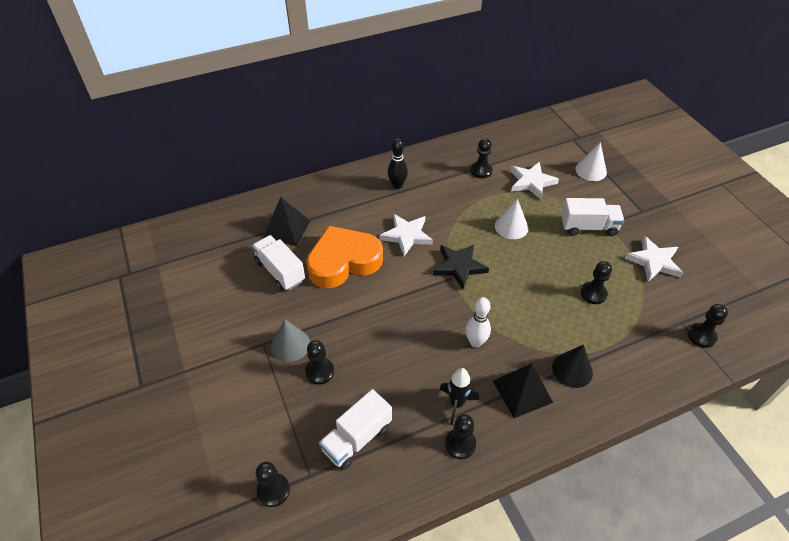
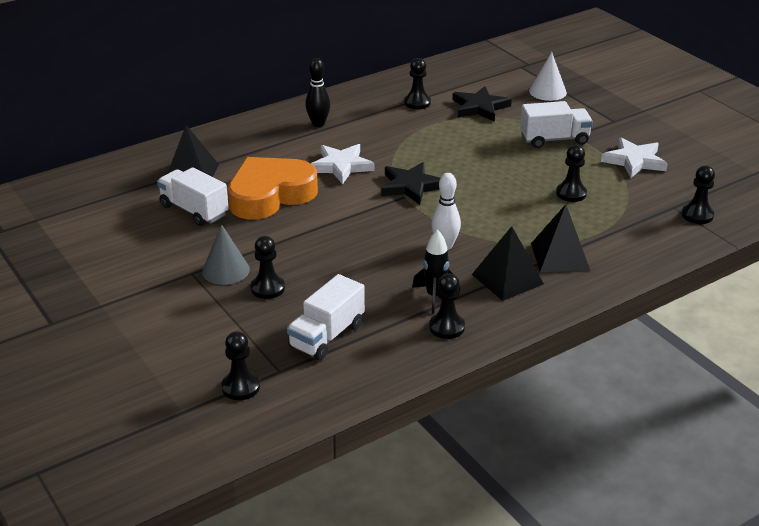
camera: 10 degrees left, 15 degrees down
(511, 227) = (464, 147): white cone -> none
(531, 182) = (480, 107): white star -> black star
(572, 370) = (559, 256): black cone -> black pyramid

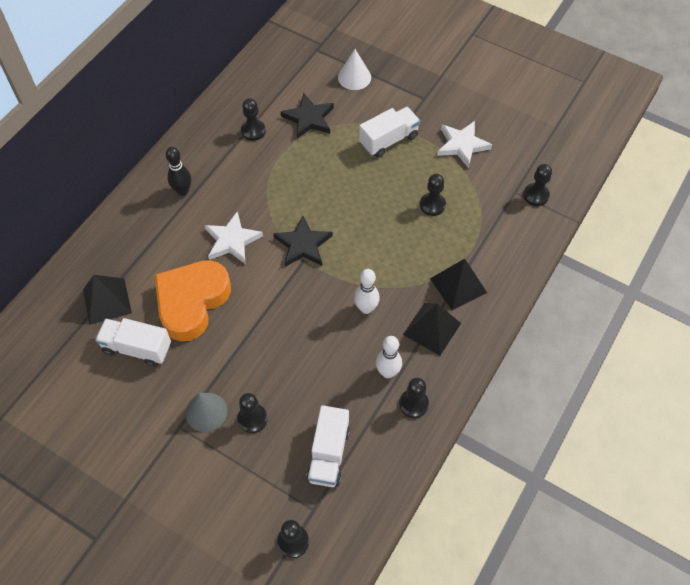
camera: 25 degrees left, 25 degrees up
(435, 296) = (387, 372): black rocket -> white bowling pin

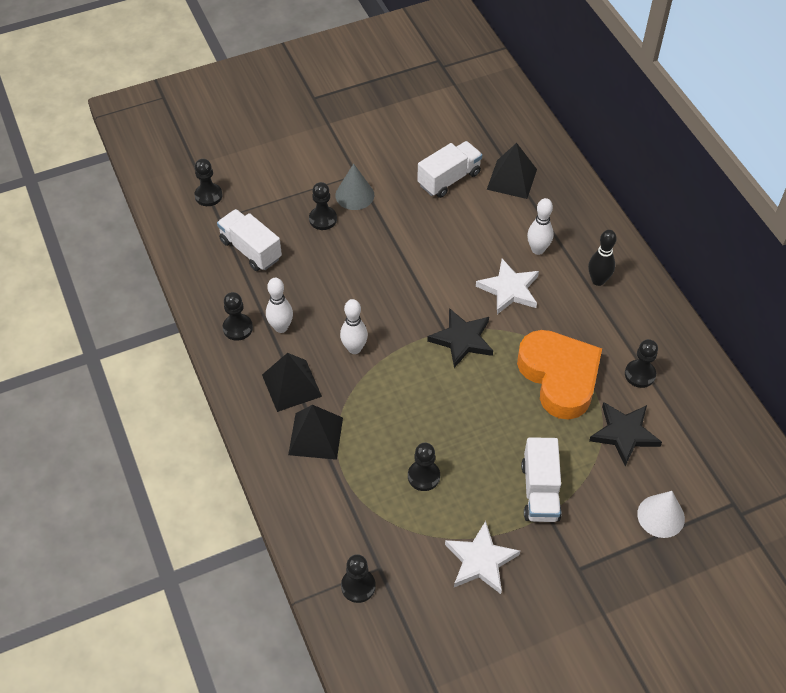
camera: 125 degrees right, 5 degrees down
(177, 243) = (537, 249): none -> white bowling pin
(192, 302) = (465, 231): orange heart -> orange heart (559, 377)

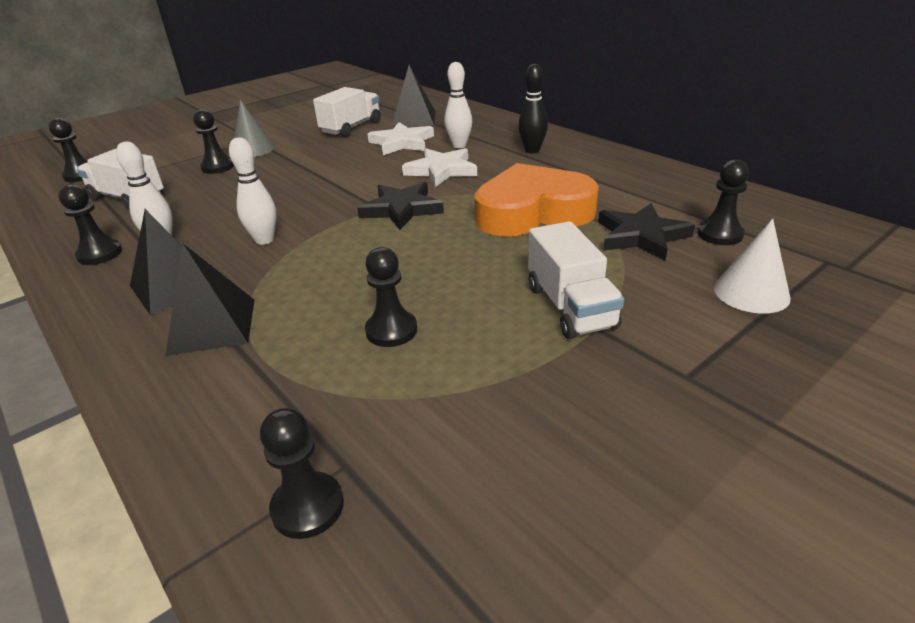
camera: 15 degrees left, 20 degrees down
(480, 560) = (524, 407): white star -> white star (402, 143)
(559, 377) = (532, 212): orange heart -> orange heart turned 60 degrees counterclockwise
(640, 374) = (622, 193): black pawn -> black pawn (720, 234)

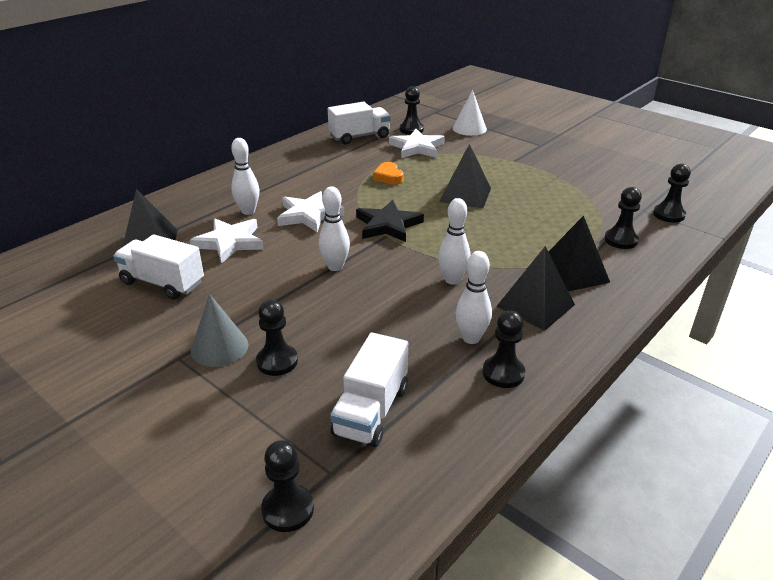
camera: 100 degrees left, 0 degrees up
(332, 184) = (335, 267): none -> white bowling pin
(391, 330) = (544, 211): black pawn -> black pawn (620, 240)
(466, 264) = (465, 195): none -> black pyramid
(532, 150) = (270, 179): black bowling pin -> none
(532, 212) = (388, 177): orange heart -> orange heart, size x0.40
(570, 307) = (499, 166): white truck -> white truck (359, 137)
(641, 236) = (417, 147): black star -> white star

